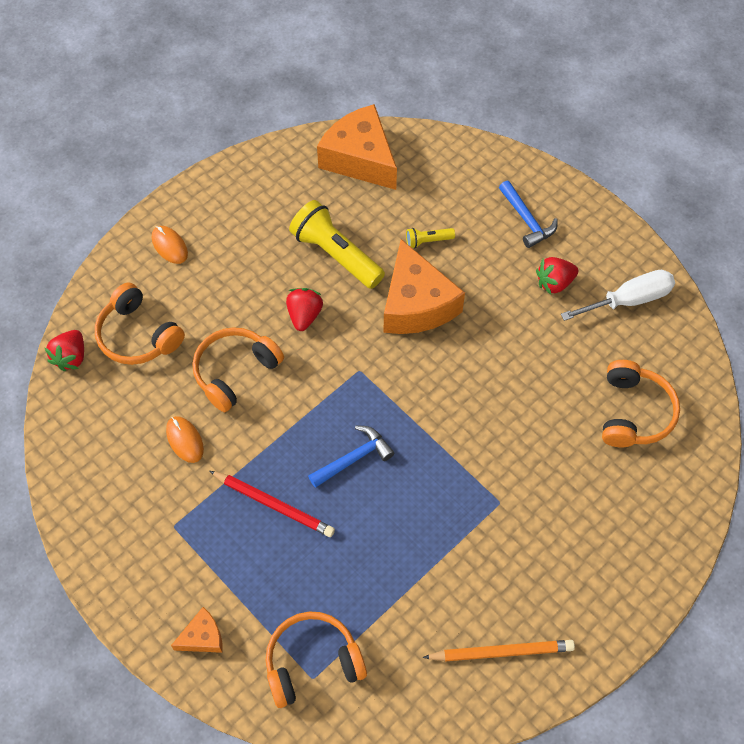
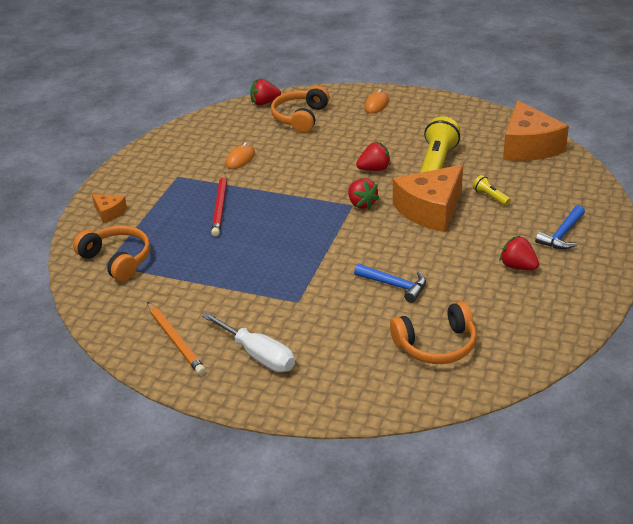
camera: 65 degrees right, 25 degrees down
(235, 371) = (306, 159): orange headphones -> none
(354, 458) = (281, 226): blue hammer -> blue hammer (395, 285)
(360, 159) = (528, 146): orange cheese -> orange cheese turned 150 degrees clockwise
(363, 360) = (361, 204): none -> red strawberry
(629, 300) = (543, 310): white screwdriver -> white screwdriver (258, 355)

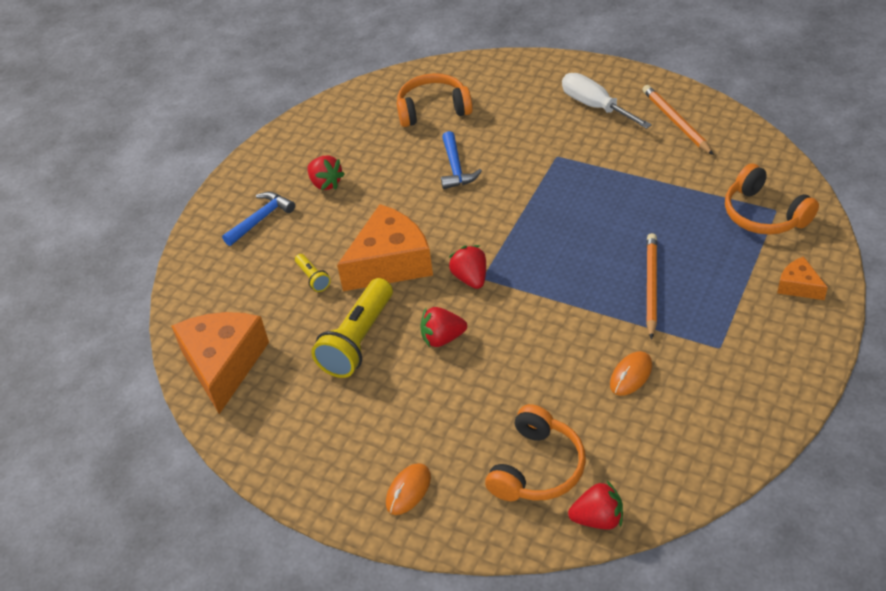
camera: 170 degrees left, 10 degrees up
(220, 207) = (651, 286): red pencil -> orange pencil
(395, 285) = (456, 168): blue hammer -> blue hammer turned 135 degrees counterclockwise

